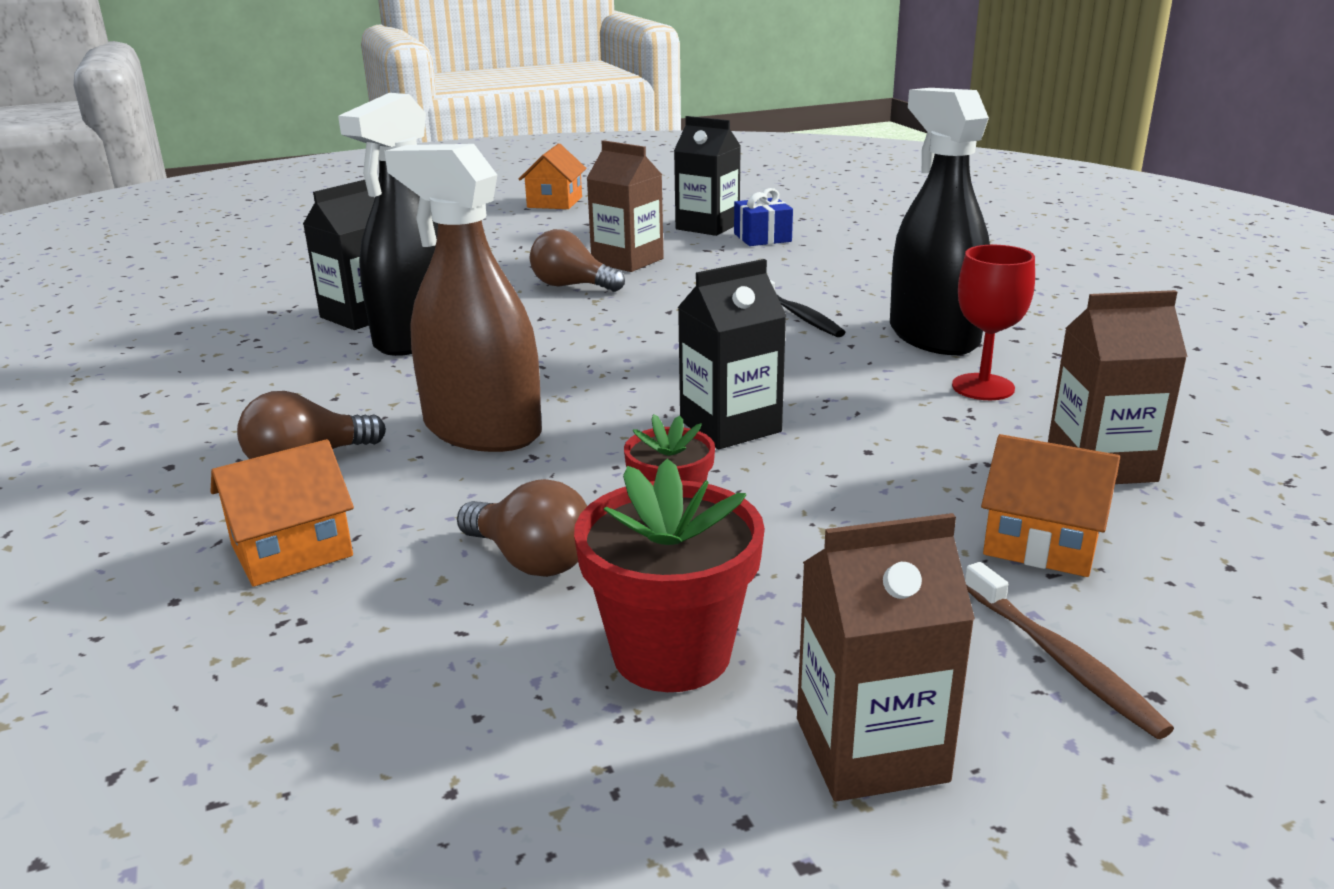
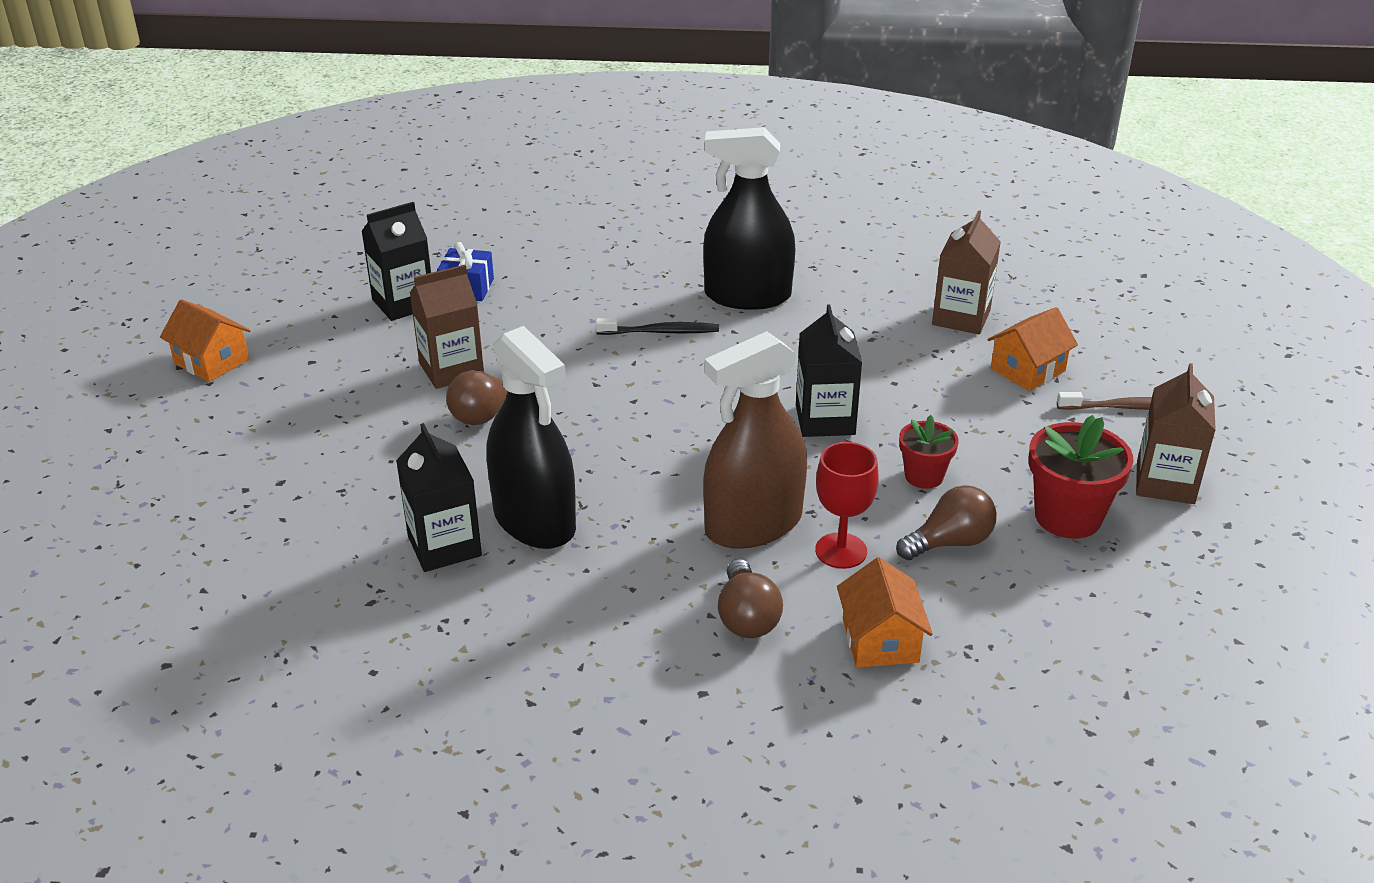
camera: 65 degrees left, 10 degrees up
(983, 387) = (840, 311): red goblet -> red goblet (841, 551)

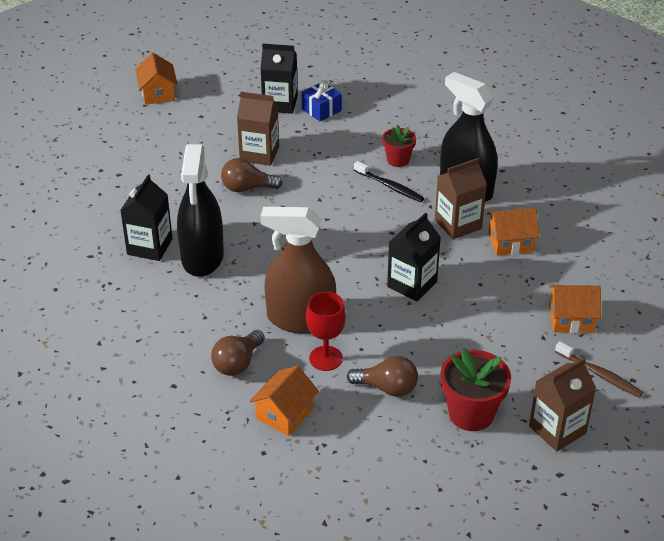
camera: 40 degrees right, 5 degrees up
(867, 326) = (510, 242): none -> orange house
(924, 476) = (423, 345): red flower pot -> red flower pot (398, 160)
(961, 317) = (576, 266): brown carton -> brown carton (458, 224)

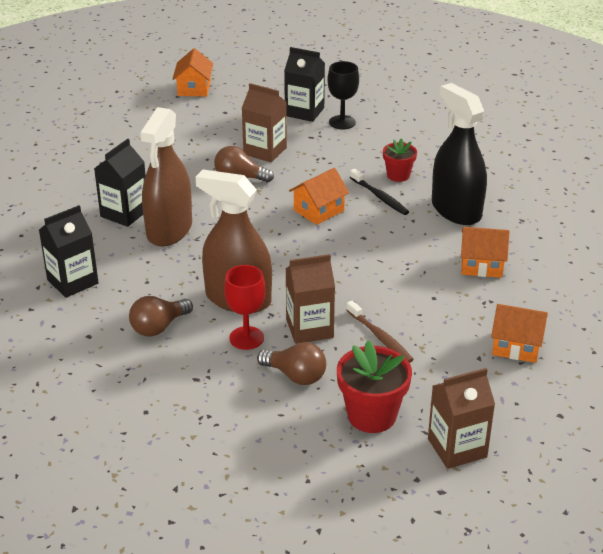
camera: 15 degrees right, 5 degrees down
(202, 257) = (169, 230): black spray bottle -> brown spray bottle
(285, 414) = (183, 380): orange house -> orange house (318, 210)
(321, 110) = (342, 122): blue gift -> black goblet
(412, 284) = (363, 286): black carton -> black carton (72, 281)
(458, 224) = (434, 240): brown carton -> brown carton (309, 328)
(599, 374) = (525, 403): brown toothbrush -> brown toothbrush (380, 337)

